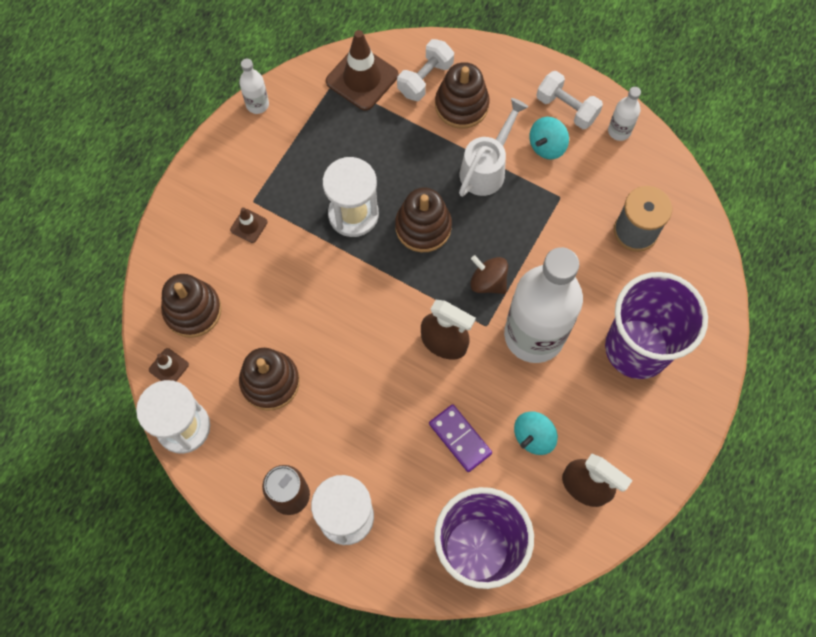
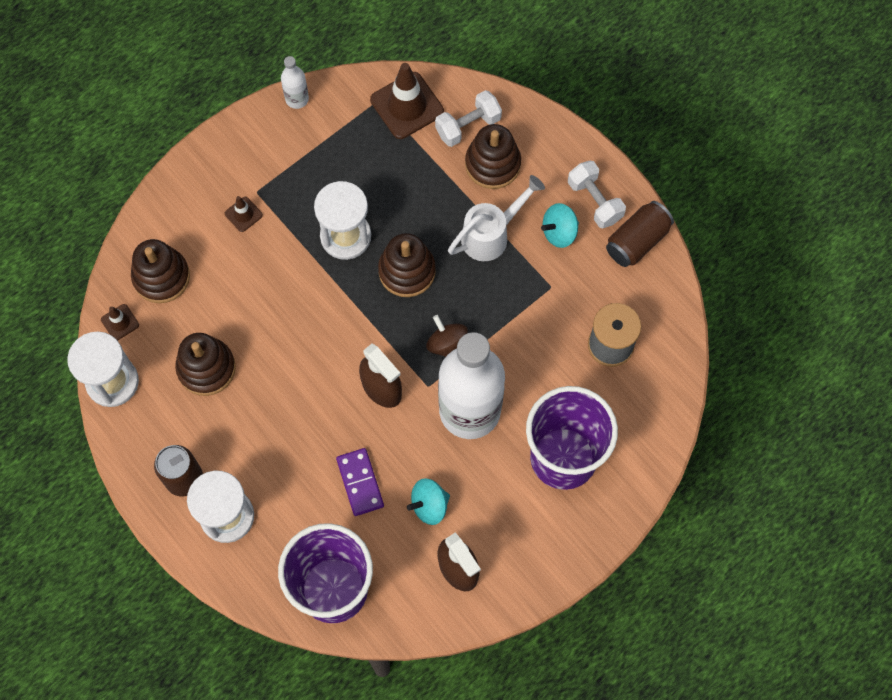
camera: 20 degrees right, 0 degrees up
(619, 131) = (637, 241): white bottle -> brown can

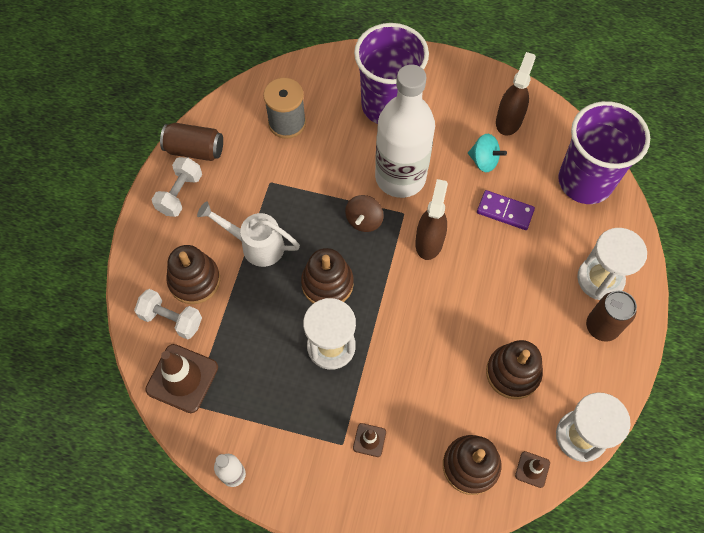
camera: 125 degrees left, 5 degrees down
(360, 482) = (505, 211): purple domino -> purple domino turned 75 degrees clockwise
(559, 232) = (222, 202): turquoise spinning top -> none

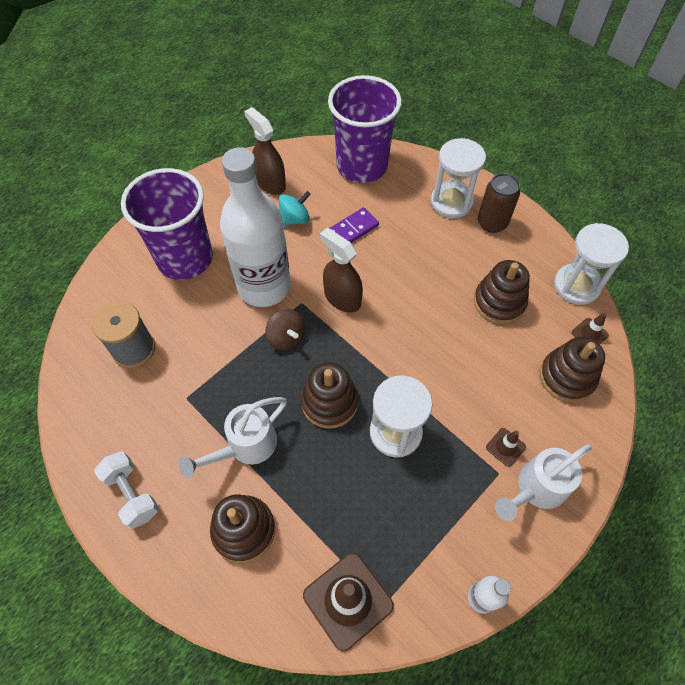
camera: 60 degrees left, 5 degrees down
(171, 319) = (273, 578): white dumbbell -> none
(195, 150) = (92, 452): brown can -> none
(346, 481) = (536, 489): none -> white watering can

